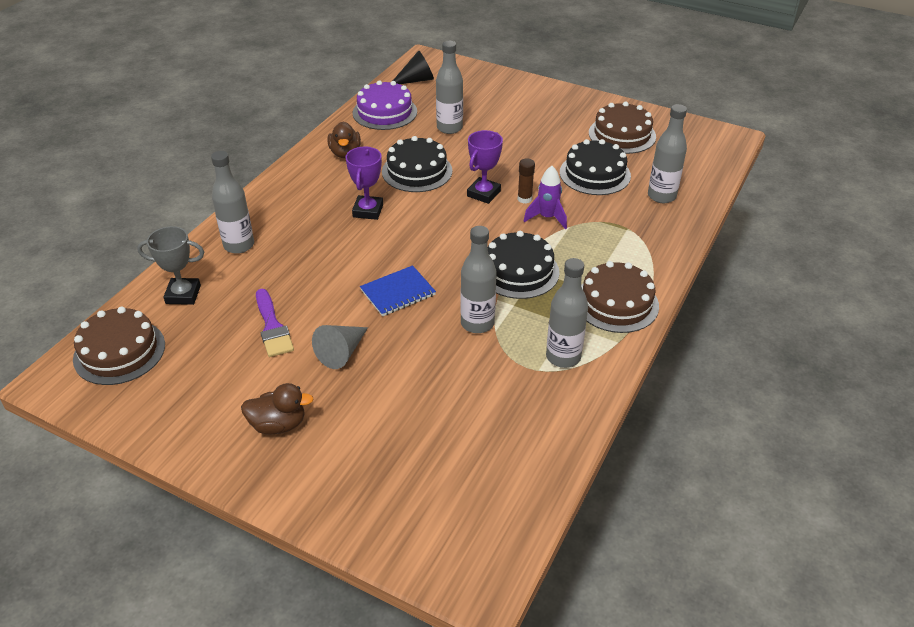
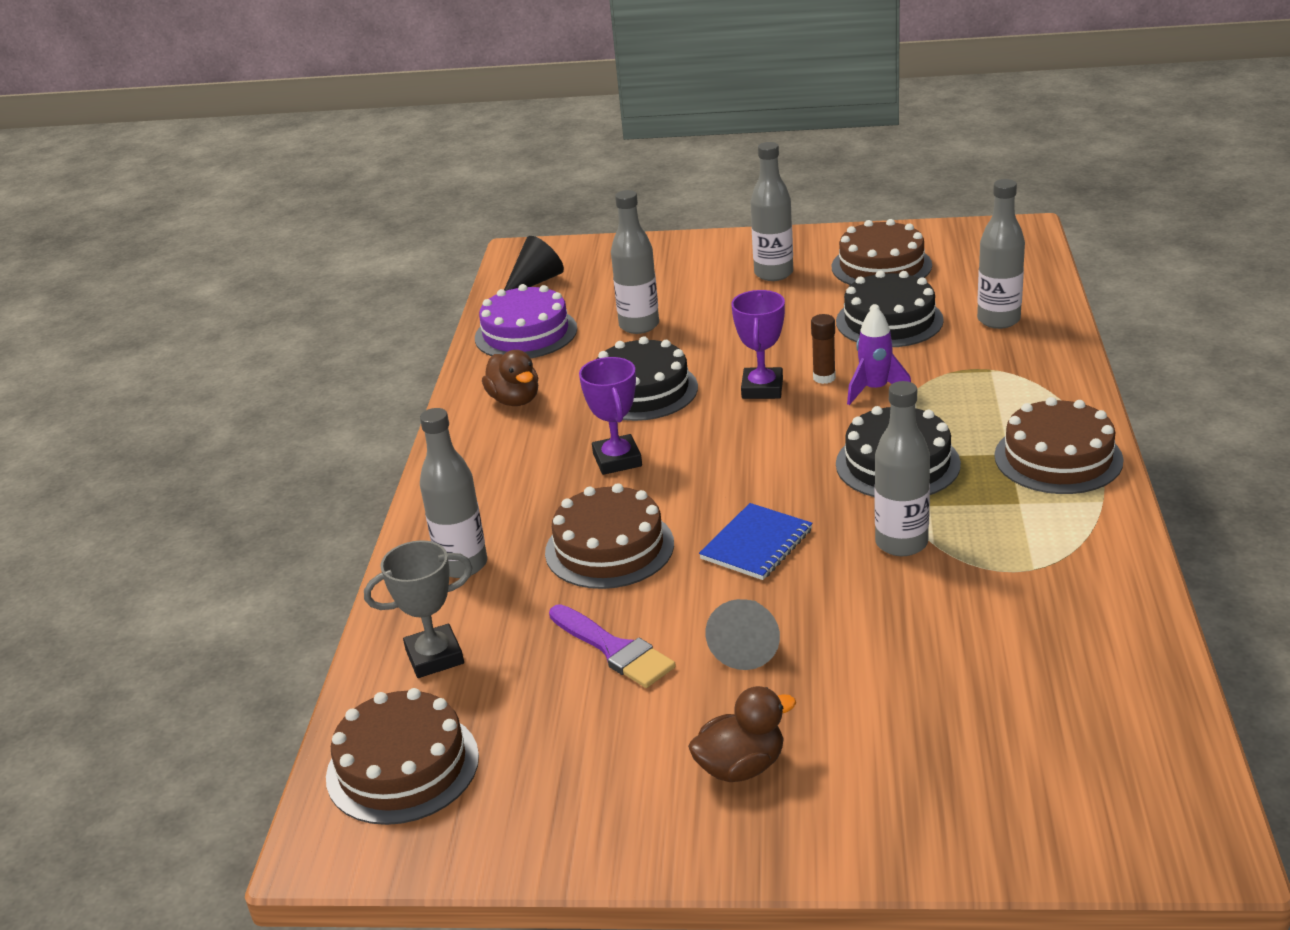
camera: 20 degrees left, 10 degrees down
(320, 264) = (609, 548): none -> brown cake
(563, 357) = (1050, 542): grey bottle -> grey bottle (773, 273)

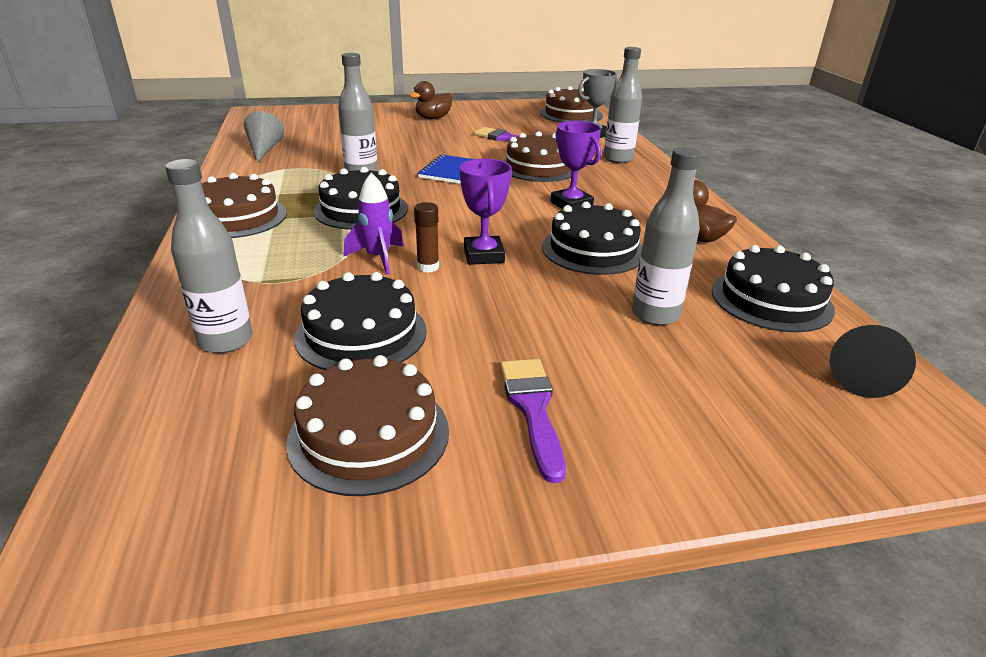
camera: 160 degrees right, 0 degrees up
(526, 333) = (771, 300): purple cake -> black cake
(747, 644) = (442, 142): grey cone -> grey cone (264, 150)
(773, 273) = (533, 409): grey bottle -> purple brush

